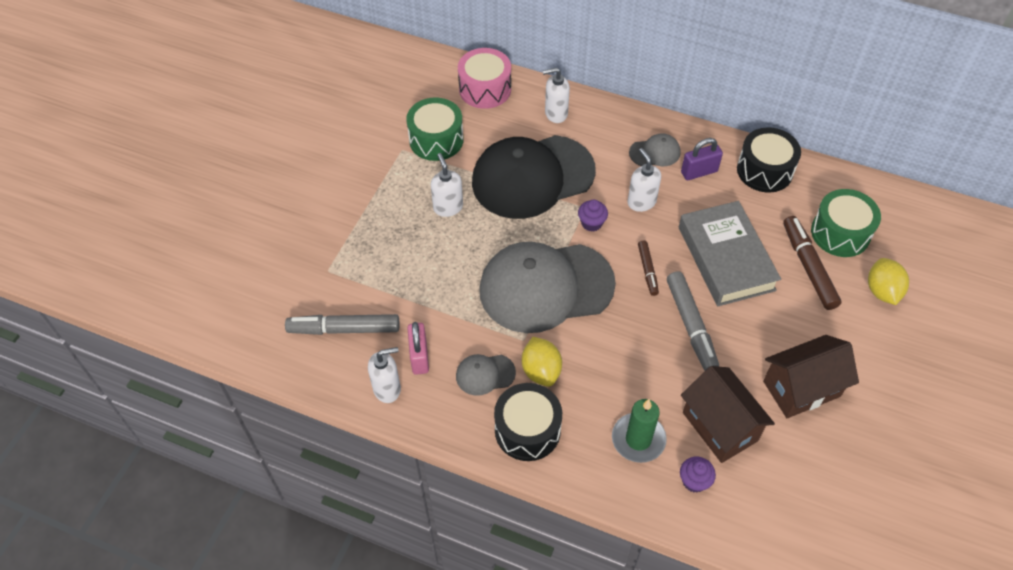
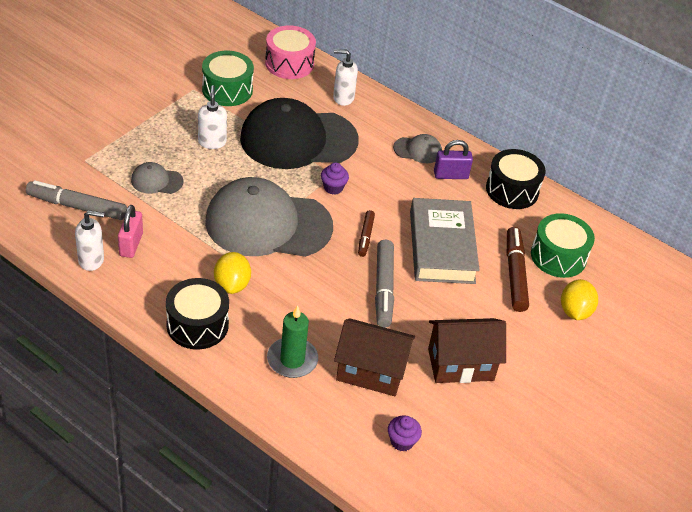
camera: 10 degrees right, 10 degrees down
(485, 374) = (181, 273): grey cap -> grey cap (156, 181)
(641, 202) = (386, 184): white soap dispenser -> none
(694, 481) = (326, 406): purple cupcake -> purple cupcake (402, 441)
(720, 426) = (371, 371): brown house -> brown house turned 60 degrees counterclockwise

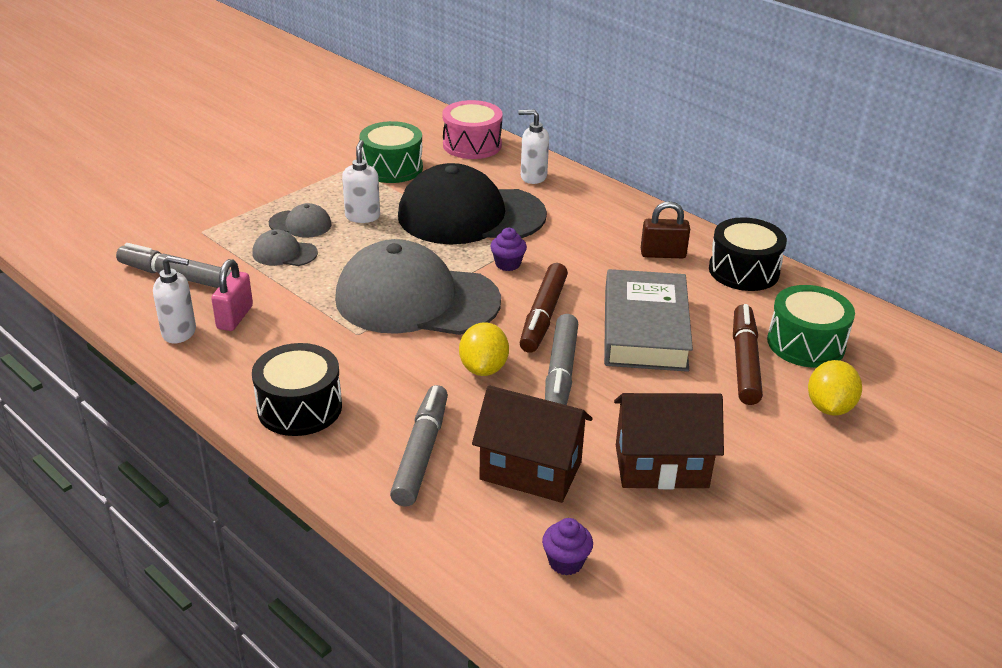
camera: 10 degrees right, 10 degrees down
(232, 284) = (356, 363): yellow lemon -> yellow lemon (483, 368)
(292, 360) = (421, 453): green candle -> grey marker
(365, 236) = (543, 316): brown marker -> brown marker, size x1.74
(418, 150) = (622, 228): grey cap -> grey cap (300, 224)
(450, 175) = (663, 254): purple padlock -> brown padlock

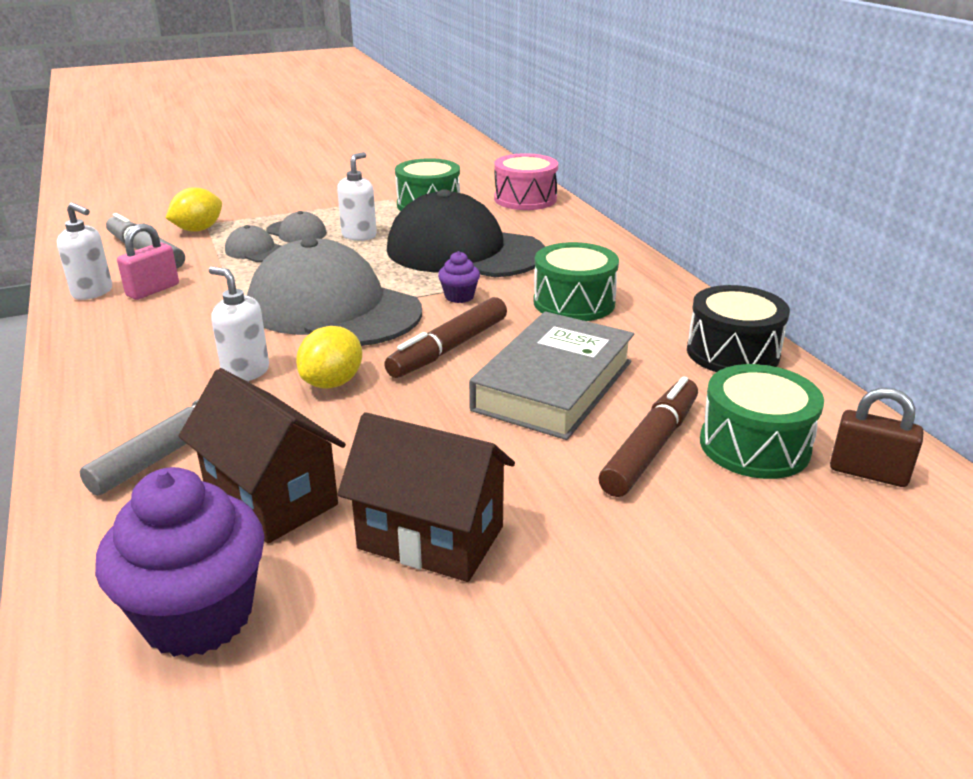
camera: 25 degrees right, 5 degrees down
(299, 407) = (115, 375): black drum -> none
(533, 177) = (562, 231): white soap dispenser -> white soap dispenser (245, 372)
(560, 373) = (411, 406): grey marker -> none
(566, 562) = (198, 616): purple cupcake -> purple cupcake, size x2.14
(600, 250) = (574, 303): none -> green drum
(663, 254) = (644, 319): brown padlock -> brown padlock (868, 473)
(829, 407) = (728, 529): yellow lemon -> yellow lemon (198, 230)

